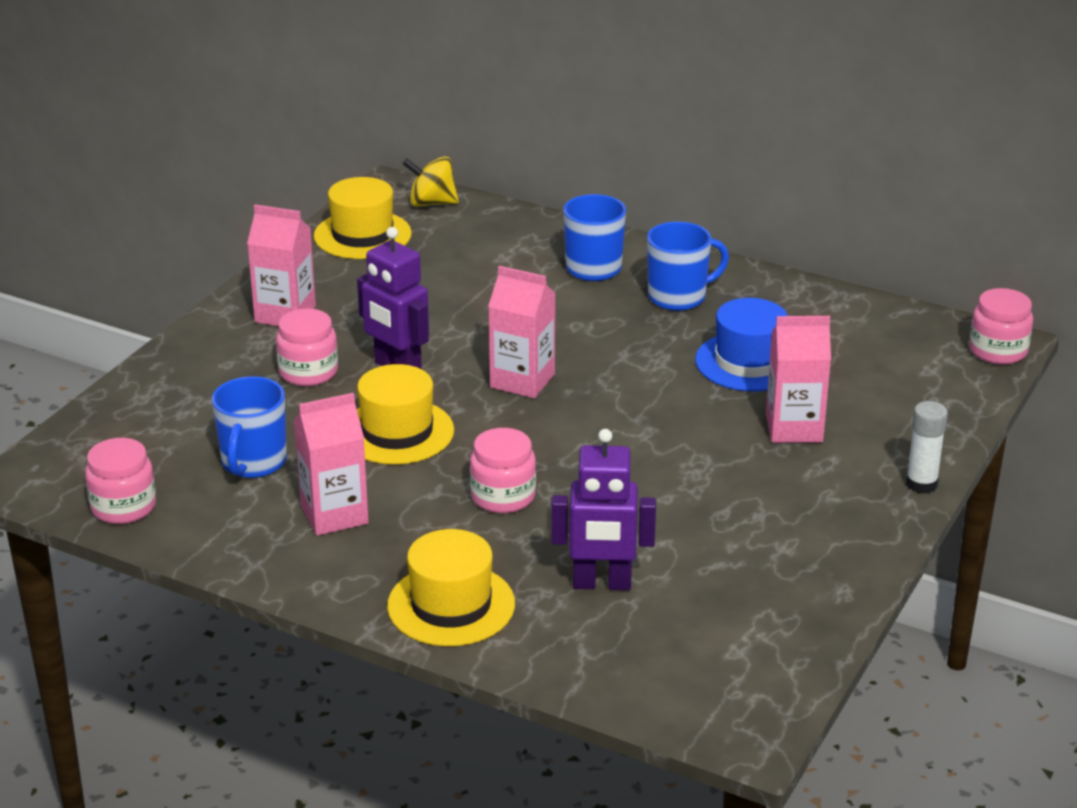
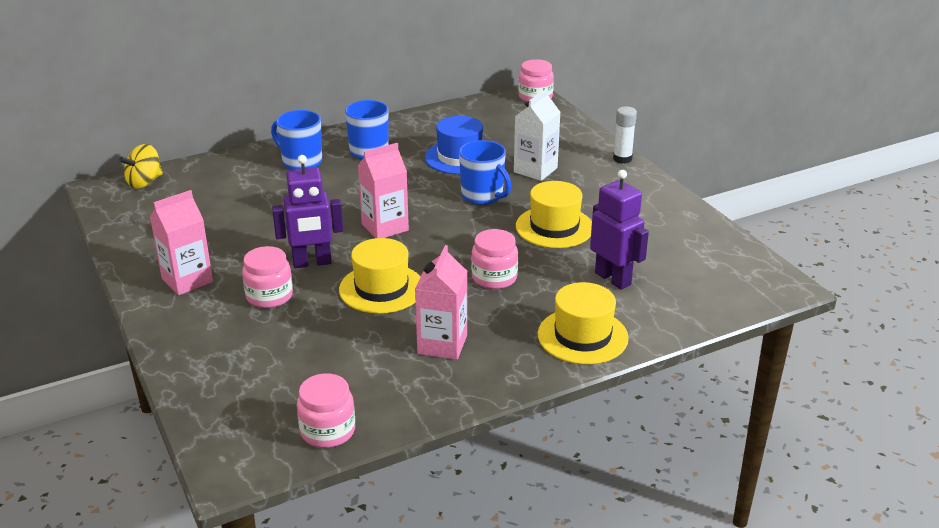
camera: 55 degrees left, 0 degrees up
(253, 463) = (345, 355): blue mug -> blue mug (483, 196)
(362, 235) = (140, 218): yellow hat -> yellow hat (554, 227)
(602, 584) = (613, 279): purple robot -> purple robot turned 75 degrees counterclockwise
(794, 428) = (535, 170): pink carton -> white carton

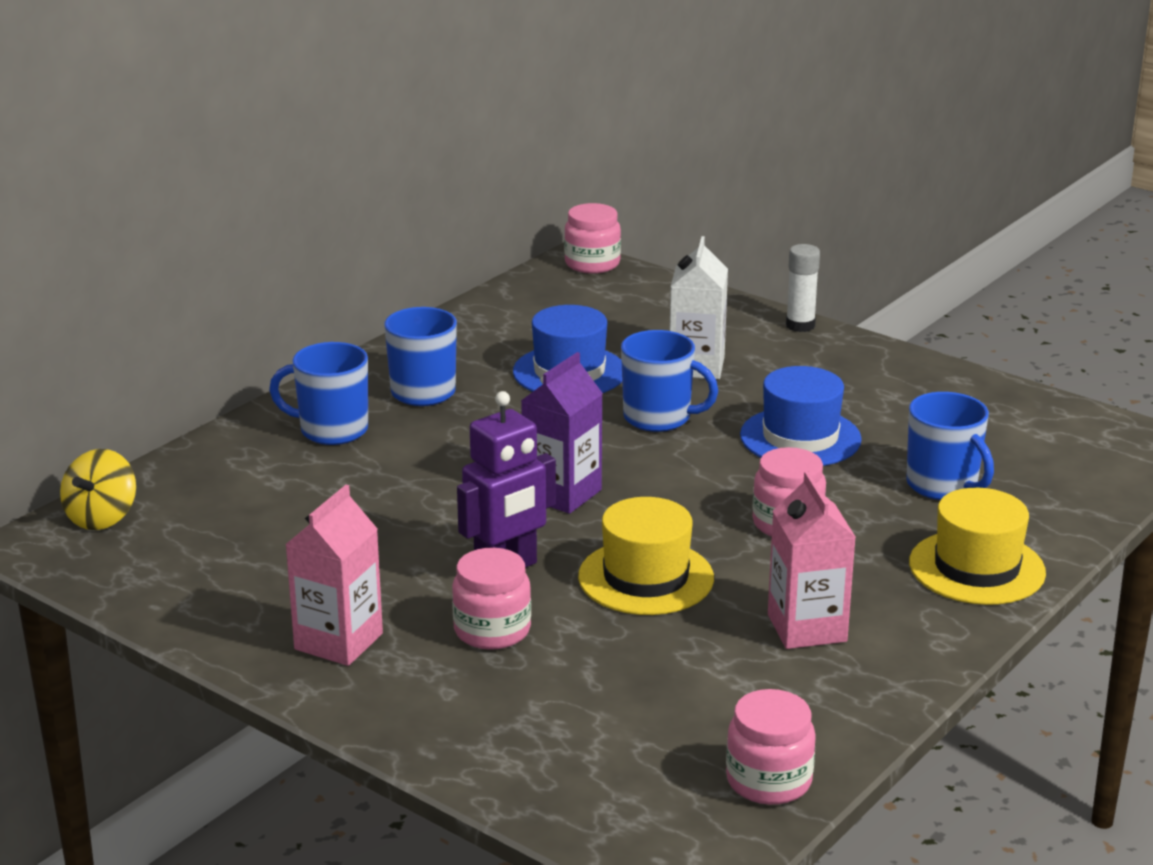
camera: 25 degrees left, 5 degrees down
(385, 227) = (562, 494): pink carton -> purple carton
(554, 227) = (800, 437): yellow hat -> blue hat
(613, 279) = (943, 486): purple robot -> blue mug

